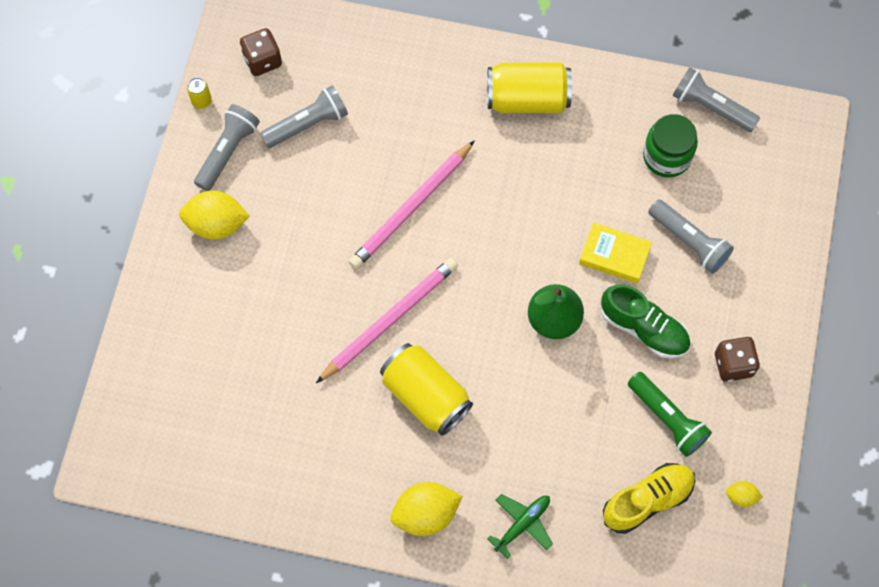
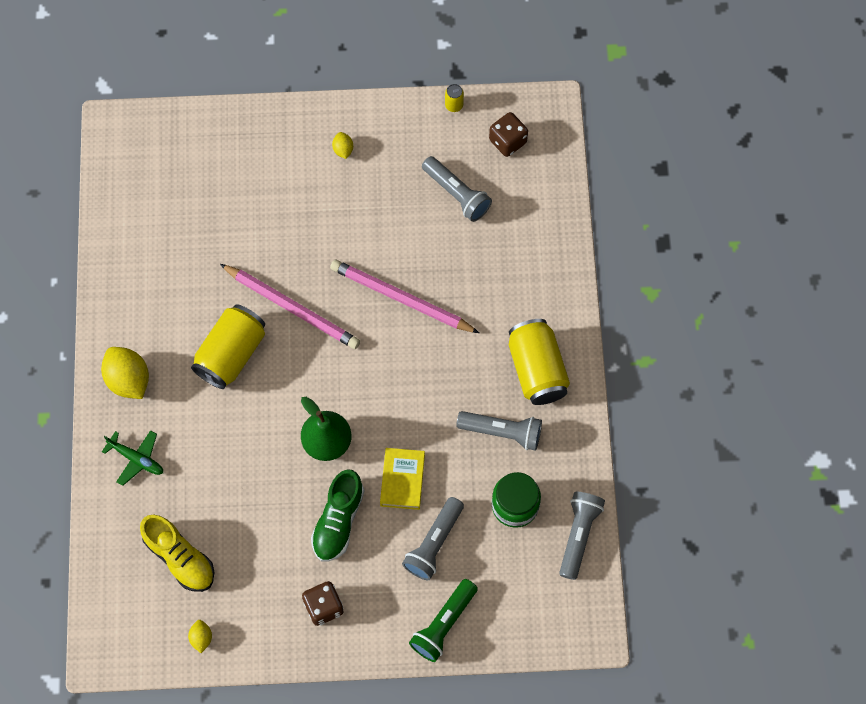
camera: 75 degrees right, 0 degrees up
(216, 224) = (343, 150): yellow lemon -> yellow lemon, size x0.50
(228, 152) = (412, 139): grey flashlight -> grey flashlight (502, 432)
(667, 419) = (258, 559): green flashlight -> green flashlight (443, 624)

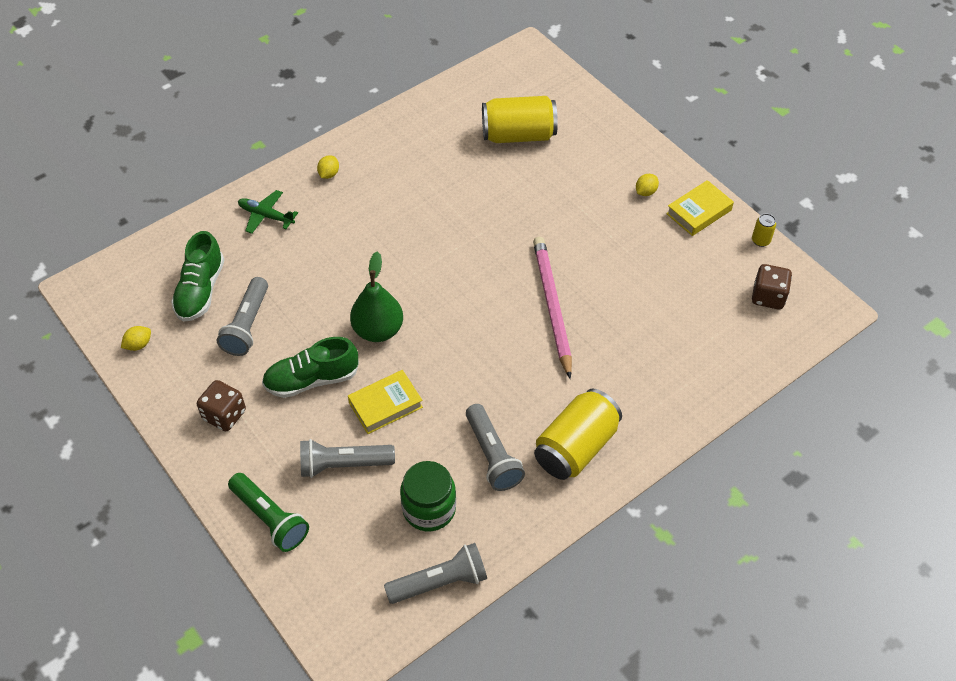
camera: 55 degrees right, 15 degrees down
(128, 380) = (329, 174): yellow lemon -> yellow lemon, size x0.50
(136, 459) = (266, 216): green plane -> green plane turned 120 degrees clockwise
(180, 558) = (200, 291): yellow shoe -> green shoe
(231, 354) = (403, 223): yellow can -> yellow can (518, 135)
(292, 307) = (478, 238): pink pencil -> none
(393, 127) = (699, 212): none -> yellow book
(443, 624) = (270, 519): green flashlight -> green flashlight turned 135 degrees counterclockwise
(457, 194) = (683, 289): grey flashlight -> grey flashlight (247, 325)

